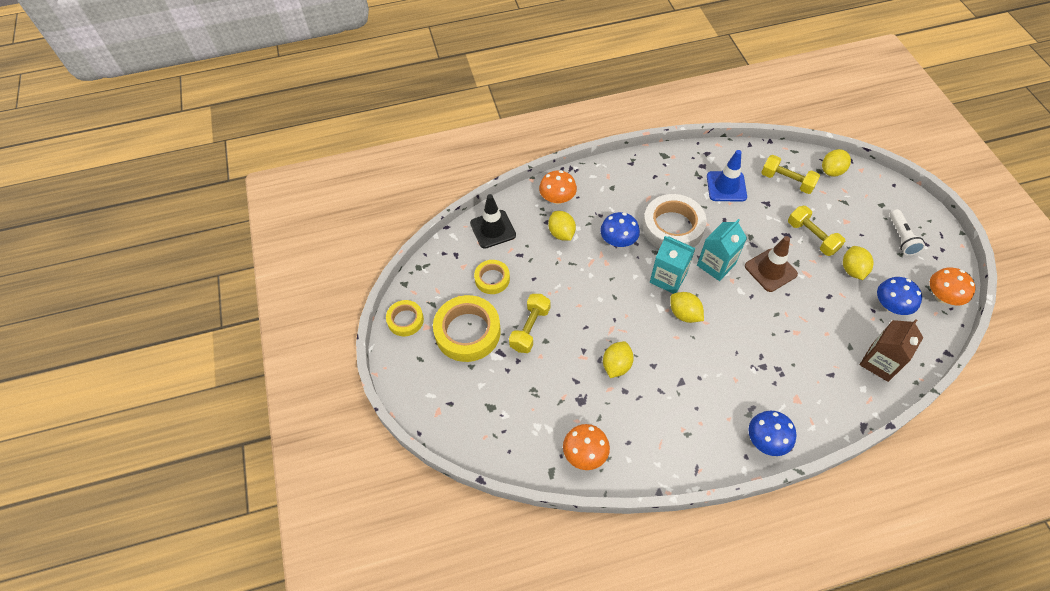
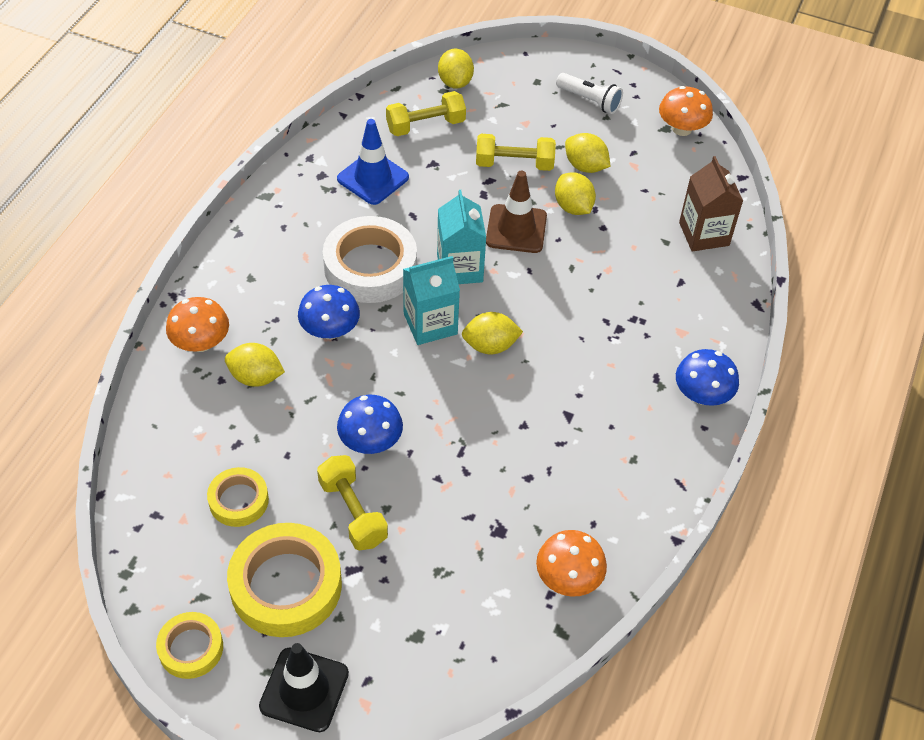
camera: 55 degrees left, 5 degrees down
(493, 229) = (165, 444): black traffic cone -> black traffic cone (304, 690)
(616, 365) = (489, 460): yellow lemon -> yellow lemon (573, 207)
(891, 306) = (653, 173): blue mushroom -> blue mushroom (370, 441)

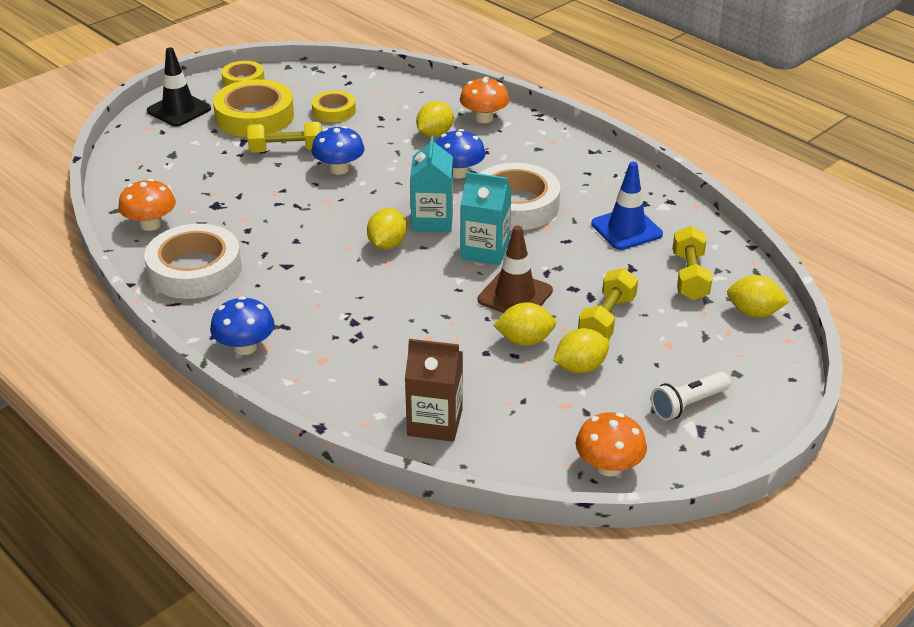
camera: 115 degrees right, 15 degrees down
(620, 492) = (195, 270): none -> white tape

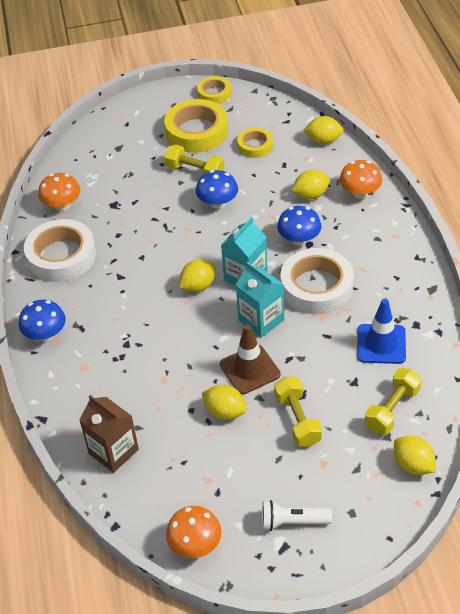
camera: 35 degrees right, 10 degrees up
(179, 110) = (151, 107): black traffic cone -> none
(580, 367) = (244, 453): yellow lemon -> yellow lemon (323, 140)
(606, 319) = (297, 420): yellow dumbbell -> yellow dumbbell turned 75 degrees counterclockwise

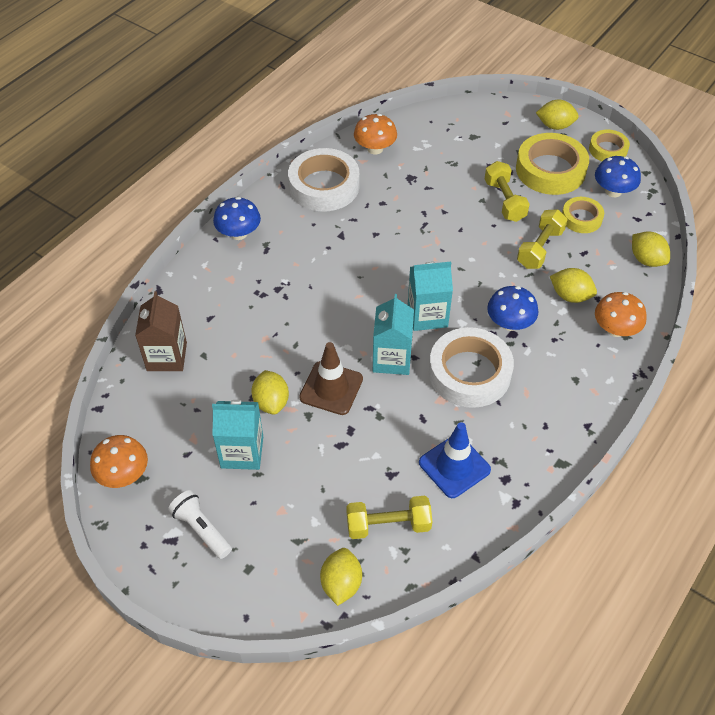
camera: 45 degrees right, 5 degrees up
(198, 286) = (384, 291): yellow lemon -> yellow lemon (555, 126)
(218, 203) = (487, 240): blue mushroom -> blue mushroom (613, 191)
(250, 456) = (242, 452): none -> turquoise carton
(297, 420) = (310, 459): yellow dumbbell -> yellow dumbbell (540, 248)

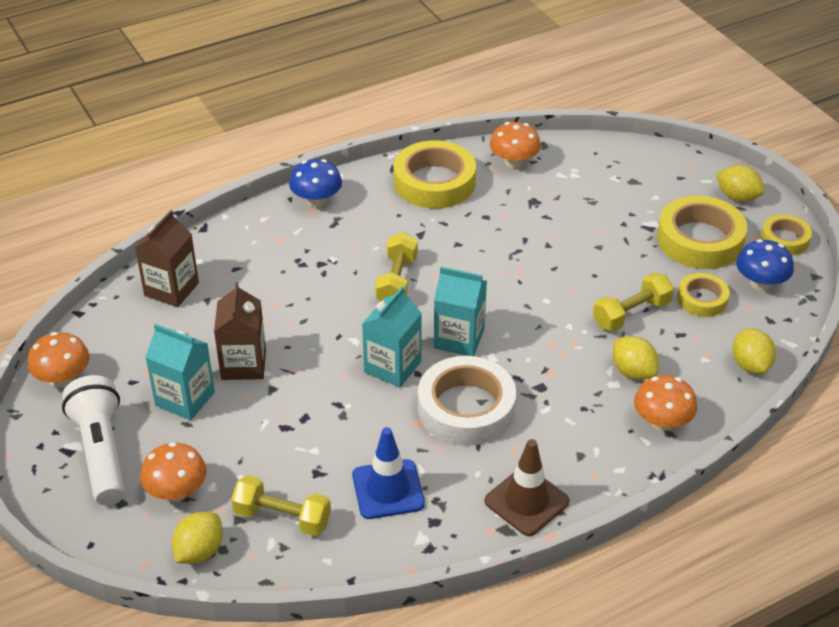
camera: 25 degrees right, 10 degrees down
(201, 529) = (101, 452): white flashlight -> white flashlight, size x1.65
(271, 402) = (243, 364): yellow lemon -> brown carton
(288, 538) = (177, 491): none -> orange mushroom
(324, 186) = (434, 182): white tape -> yellow tape
(331, 388) = (311, 372): brown traffic cone -> brown traffic cone (526, 501)
(505, 201) = (624, 255): yellow dumbbell -> yellow dumbbell (397, 281)
(510, 323) = (544, 376): blue mushroom -> none

